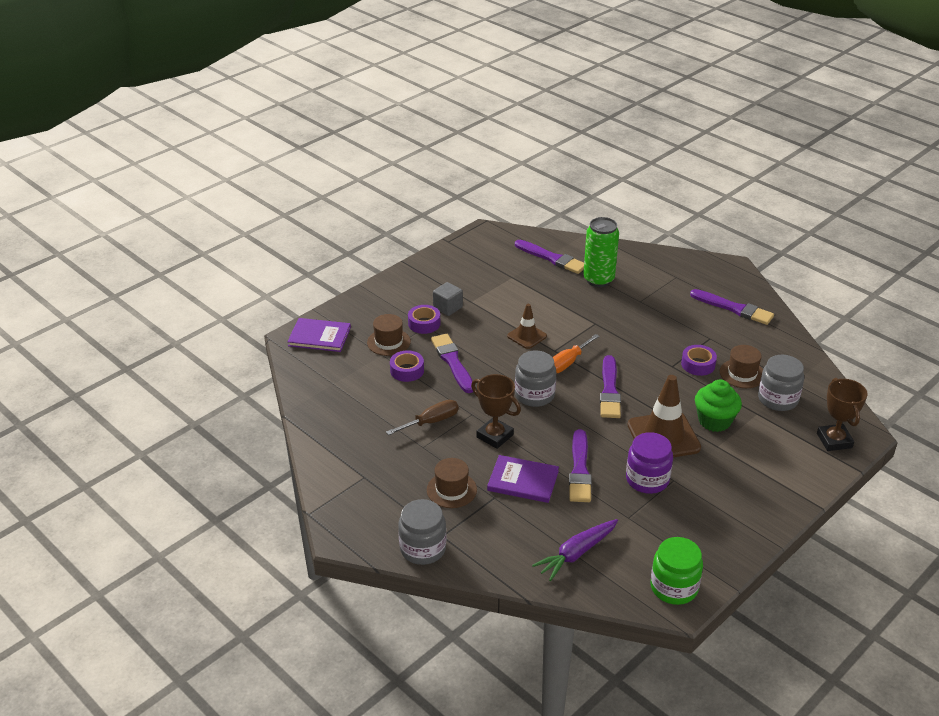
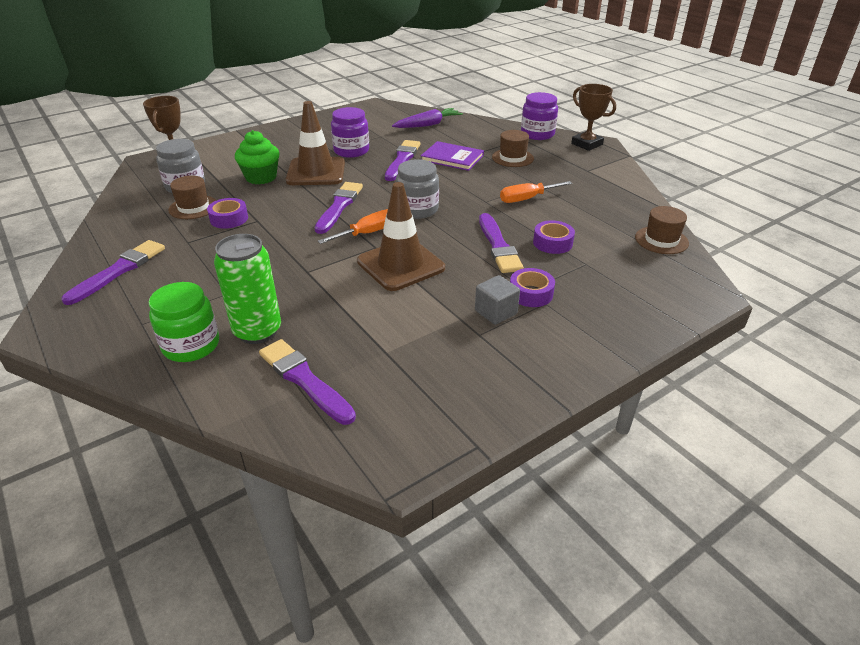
camera: 170 degrees left, 0 degrees up
(319, 337) = (672, 291): purple book -> none
(388, 342) = (577, 275): brown hat -> brown hat (661, 240)
(423, 549) = (537, 134): grey jar -> purple jar
(431, 422) = (527, 199): brown screwdriver -> orange screwdriver
(495, 436) = (467, 184): brown trophy -> brown trophy (586, 144)
(527, 336) = (400, 265): brown traffic cone -> brown traffic cone, size x1.78
(674, 587) = (372, 110): green jar -> green jar (191, 345)
(734, 308) = (119, 271): purple brush -> purple brush turned 75 degrees clockwise

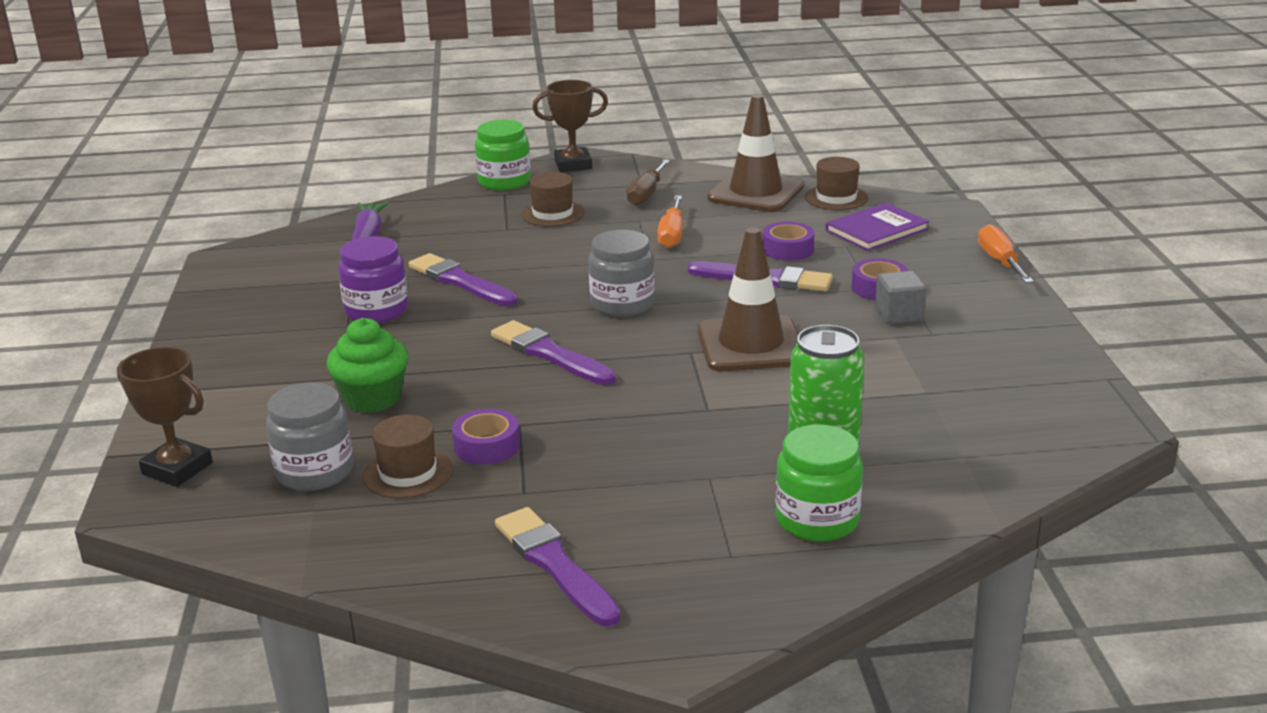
camera: 60 degrees left, 10 degrees down
(304, 380) = (945, 451): purple brush -> none
(316, 172) = (414, 351): brown traffic cone -> brown traffic cone (755, 193)
(367, 233) = (649, 349): orange screwdriver -> orange screwdriver (1000, 262)
(452, 158) = (501, 248): purple book -> purple book (877, 230)
(537, 134) = (504, 182): purple jar -> green jar
(575, 175) = (646, 194): none -> brown screwdriver

